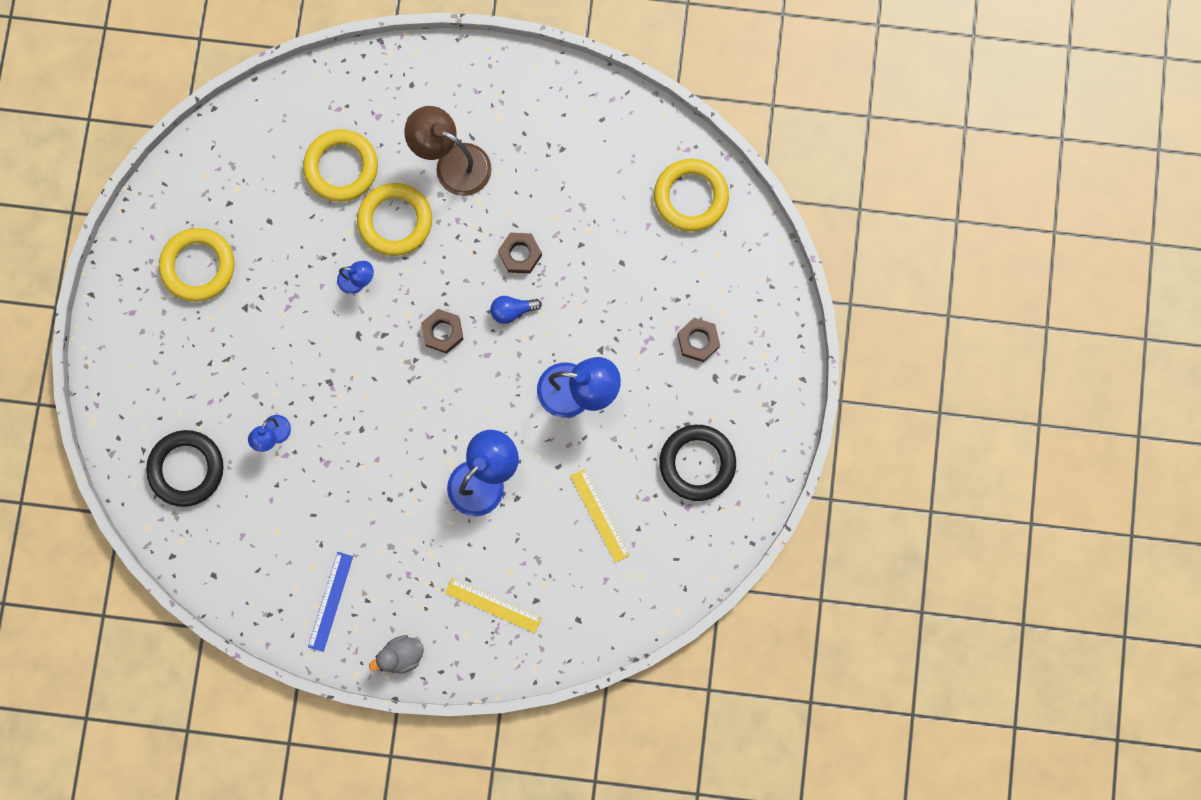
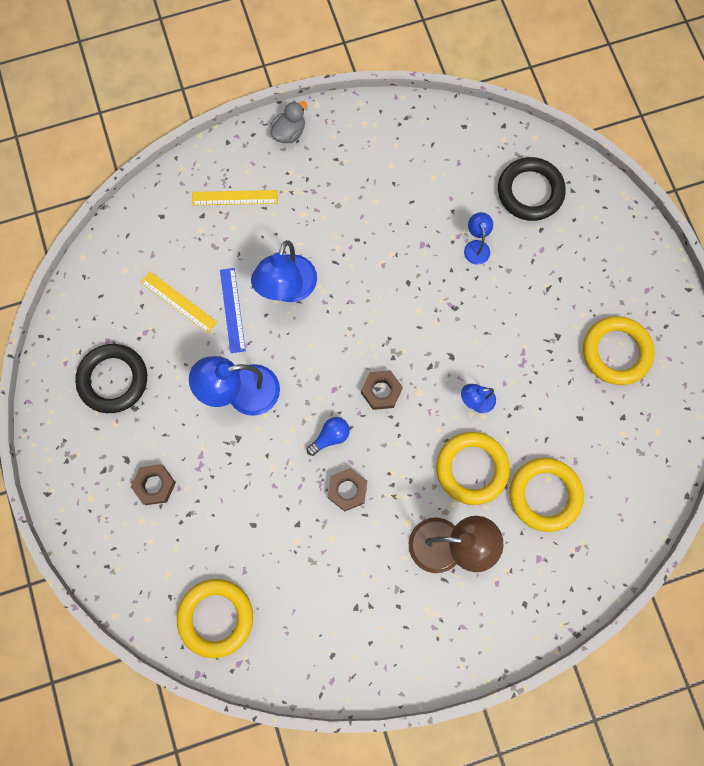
camera: 155 degrees right, 5 degrees down
(330, 601) = (364, 146): blue ruler -> blue ruler (232, 310)

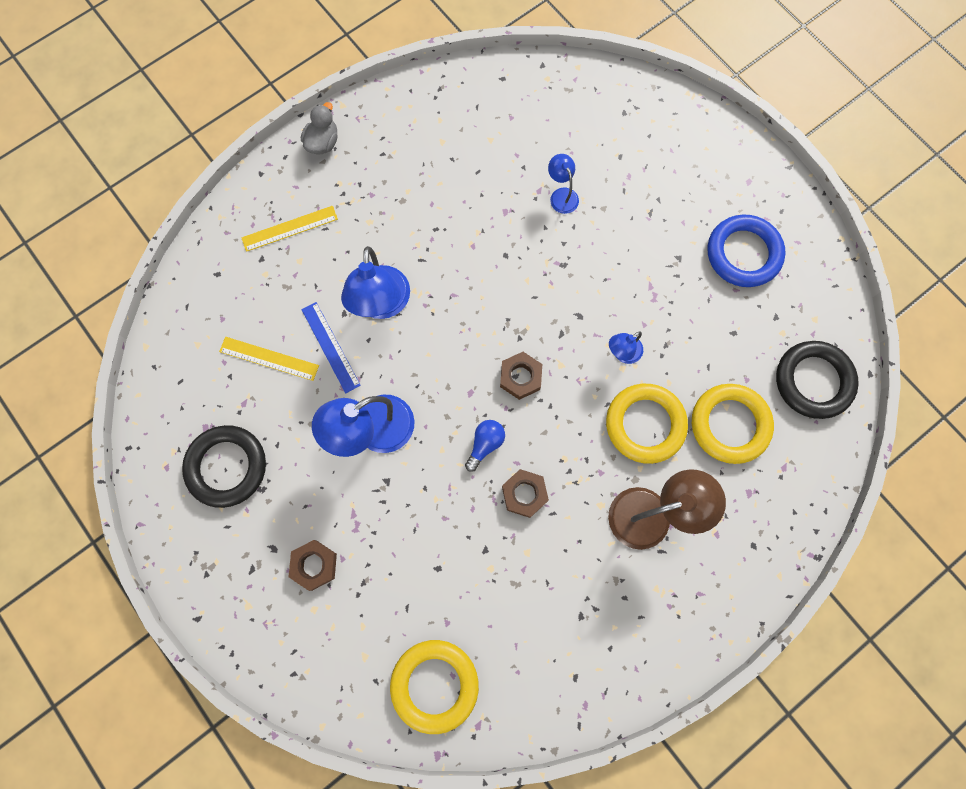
camera: 20 degrees left, 0 degrees up
(530, 191) = (594, 122): black ring -> black ring (813, 381)
(616, 352) = (743, 254): yellow ring -> blue ring

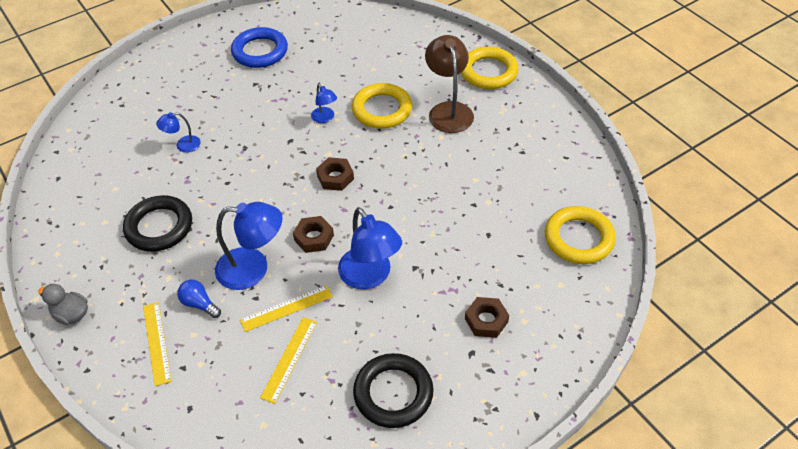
camera: 85 degrees left, 25 degrees down
(330, 347) = (286, 308): blue ruler -> yellow ruler
(485, 444) = (388, 201): blue light bulb -> blue light bulb (199, 304)
(524, 494) = (430, 179): brown nut -> brown nut (314, 237)
(729, 424) = (386, 68): yellow ring -> yellow ring (488, 72)
(813, 381) = (360, 28): black ring -> black ring (159, 227)

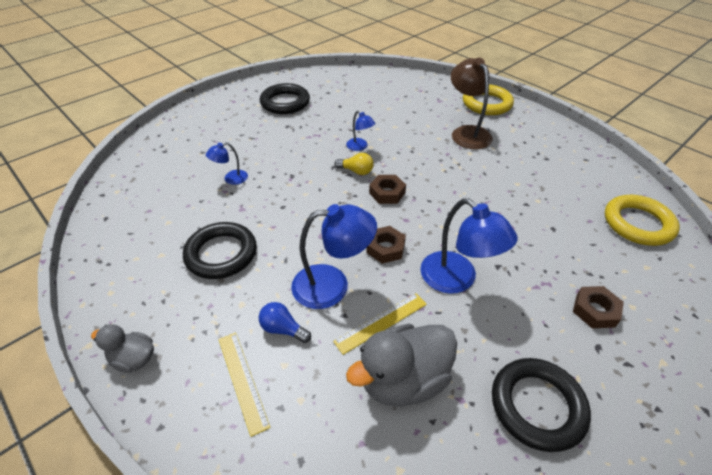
camera: 10 degrees left, 5 degrees down
(260, 51) = (285, 103): blue ring -> black ring
(289, 359) = (403, 380): yellow ruler -> grey duck
(312, 148) = (356, 171): none -> yellow light bulb
(382, 110) = (408, 136): yellow ring -> none

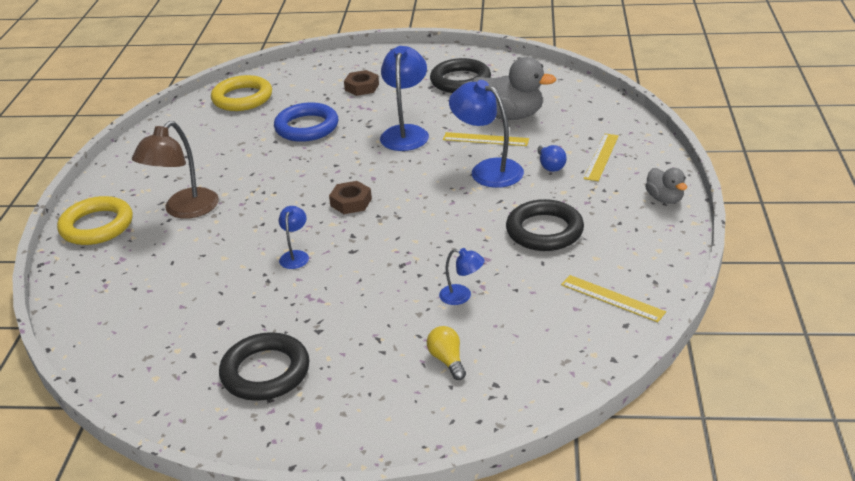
camera: 130 degrees left, 10 degrees down
(126, 230) = (612, 298): none -> yellow ruler
(356, 171) = (341, 234): yellow light bulb -> yellow light bulb (447, 360)
(385, 248) = (419, 170): brown nut -> none
(535, 230) = (307, 127): none -> blue ring

